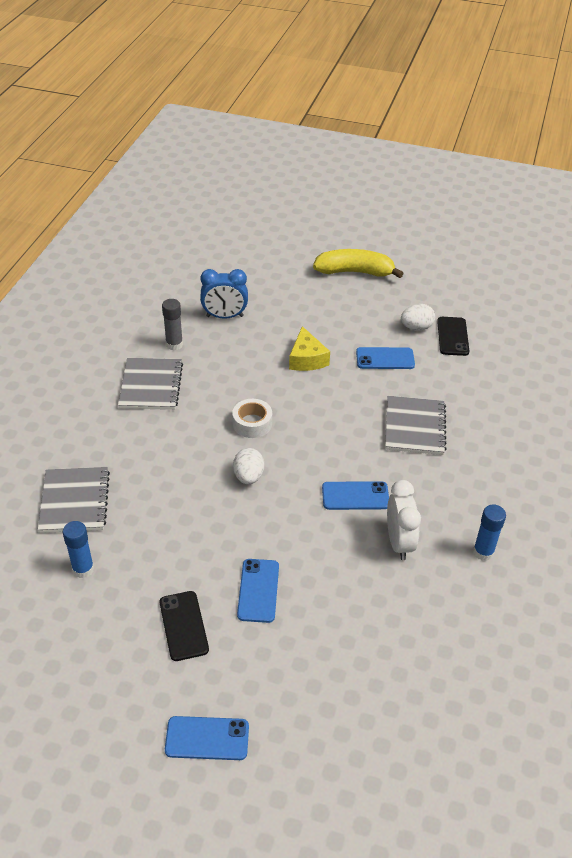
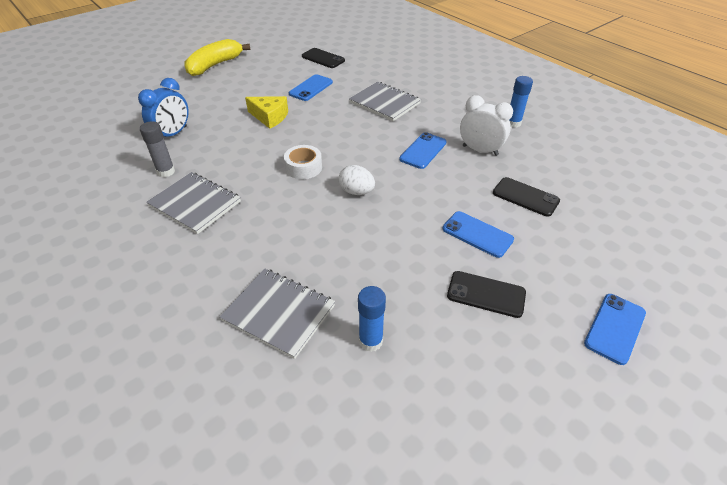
camera: 55 degrees left, 0 degrees up
(348, 610) = (525, 197): none -> black phone
(416, 327) = (298, 66): white egg -> none

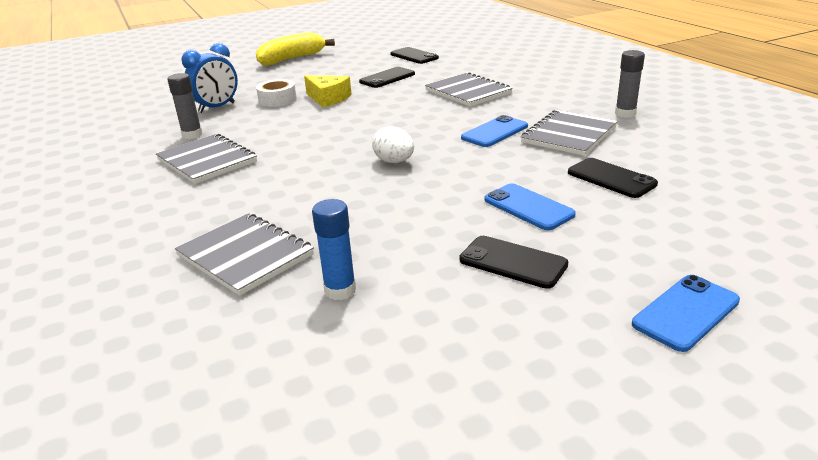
camera: 15 degrees right, 15 degrees down
(303, 167) = (343, 139): white tape -> white tape (277, 100)
(311, 88) = (387, 78): blue phone -> black phone
(480, 150) = (569, 135): white clock -> grey notebook
(513, 123) = (625, 114): blue glue stick -> grey glue stick

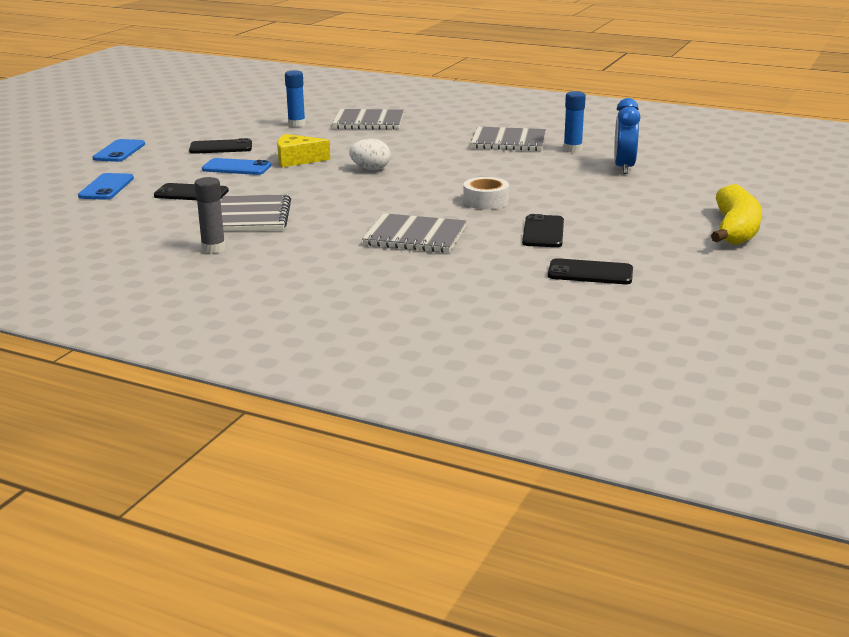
camera: 140 degrees right, 5 degrees down
(192, 135) = (572, 149): grey glue stick -> blue glue stick
(277, 100) = (591, 185): white tape -> white tape (485, 201)
(328, 98) = (545, 197): yellow cheese -> yellow cheese (297, 160)
(495, 132) = (323, 204): blue phone -> blue phone (106, 187)

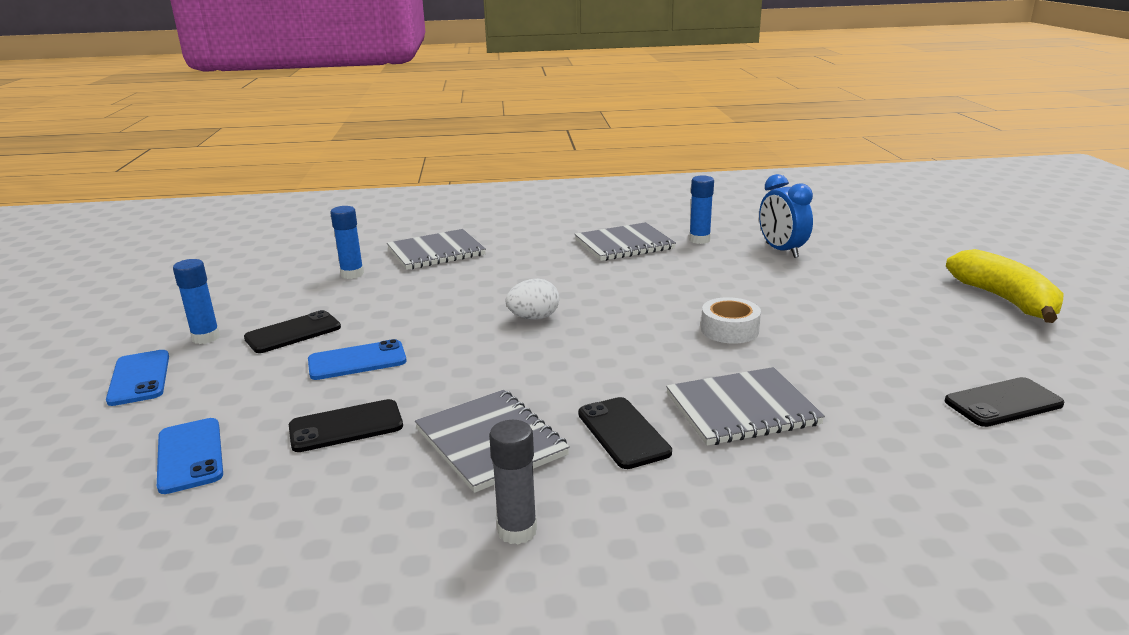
camera: 30 degrees left, 0 degrees up
(173, 140) = (206, 337): none -> blue glue stick
(297, 160) = (423, 327): yellow cheese -> none
(543, 232) = (858, 357): black phone -> black phone (623, 433)

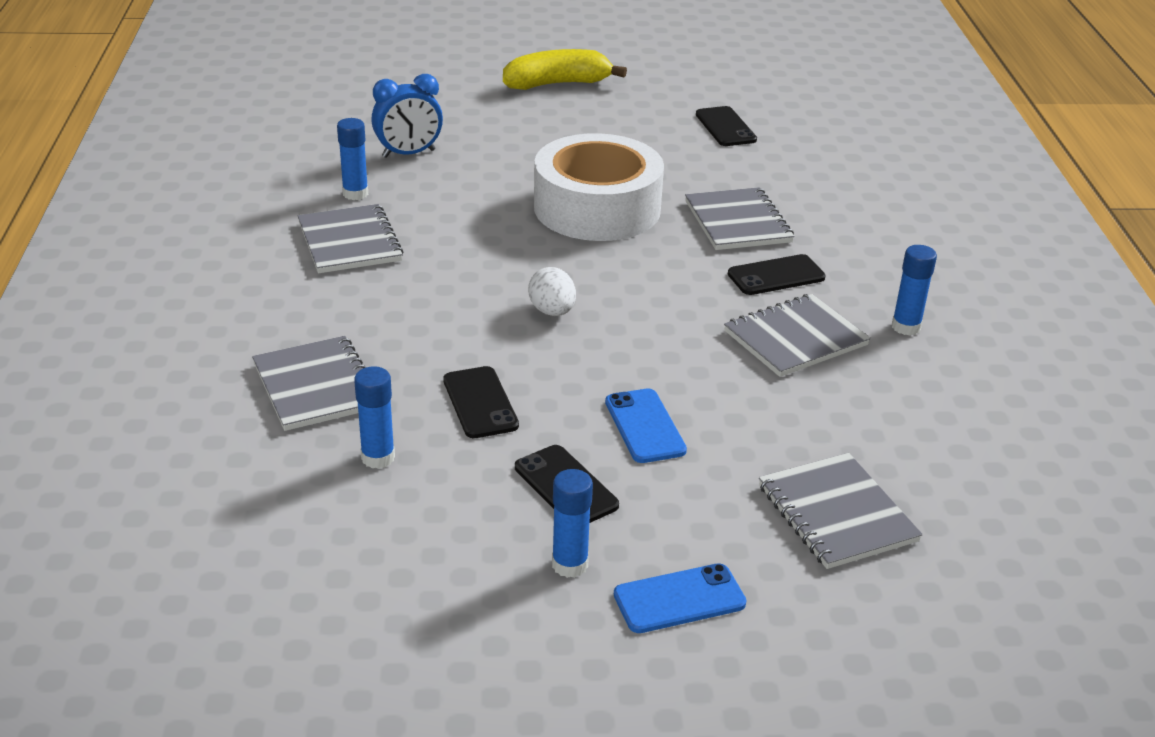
camera: 90 degrees left, 10 degrees up
(190, 455) = (837, 513): blue phone -> grey notebook
(346, 426) = (777, 420): black phone -> black phone (480, 403)
(517, 531) = (906, 327): grey glue stick -> blue glue stick
(729, 330) = (597, 208): white tape -> white tape, size x2.32

